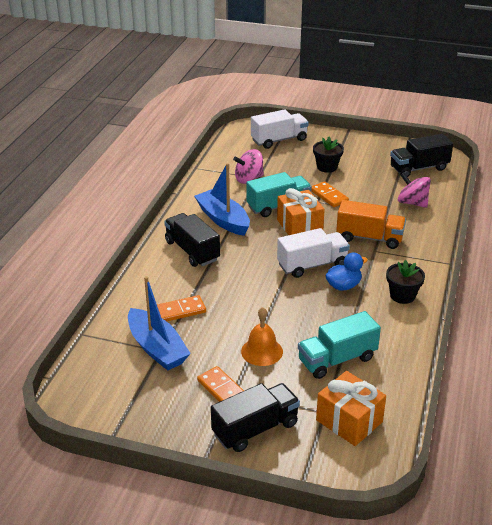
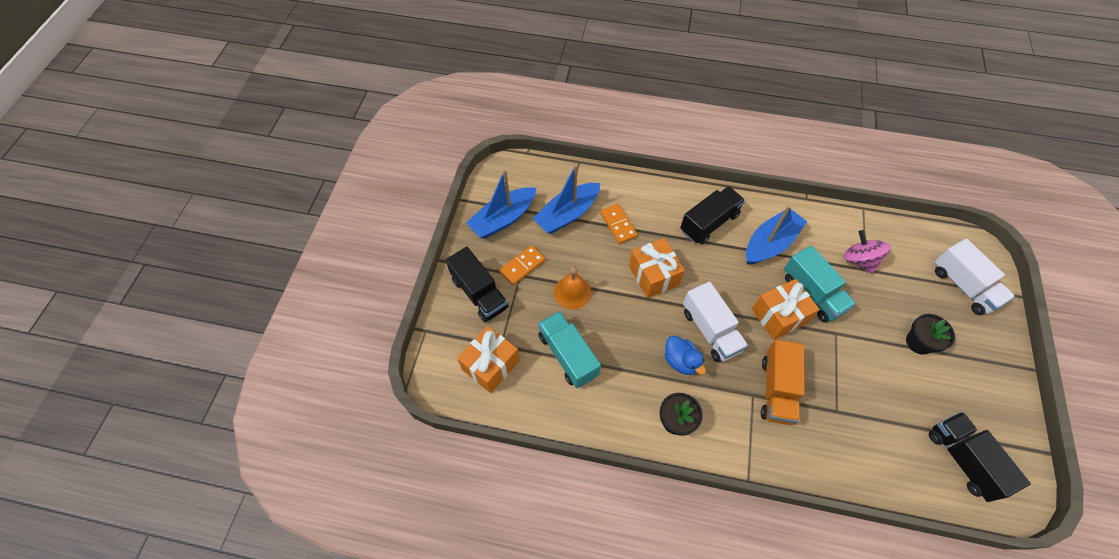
camera: 85 degrees right, 25 degrees up
(150, 404) = (503, 219): none -> blue boat
(248, 293) = (653, 275): none -> orange gift
(329, 196) = (852, 345): orange domino -> none
(412, 203) = (869, 444): pink spinning top -> none

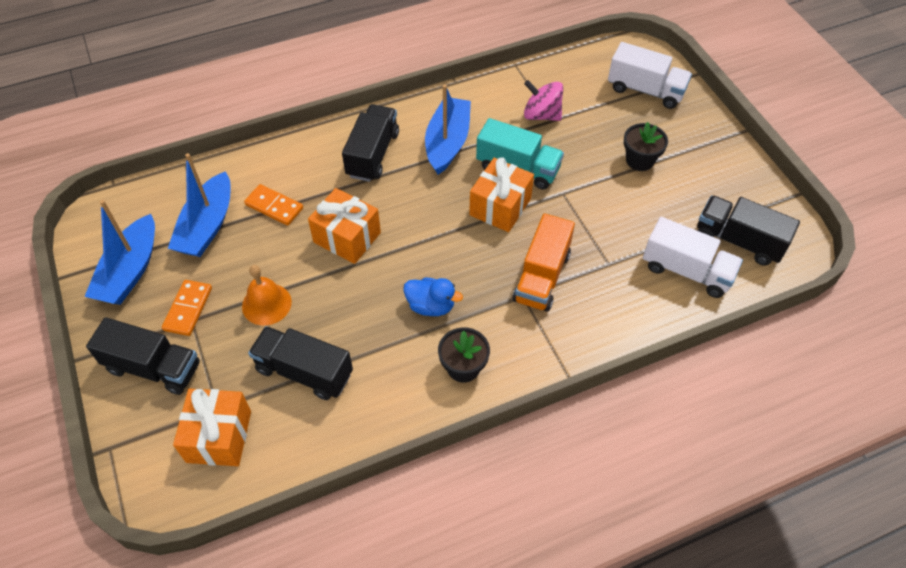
camera: 35 degrees left, 5 degrees down
(568, 355) = (304, 372): turquoise truck -> black truck
(710, 330) = (442, 258): white truck -> white truck (686, 270)
(776, 389) = (542, 277): orange truck -> orange truck turned 45 degrees clockwise

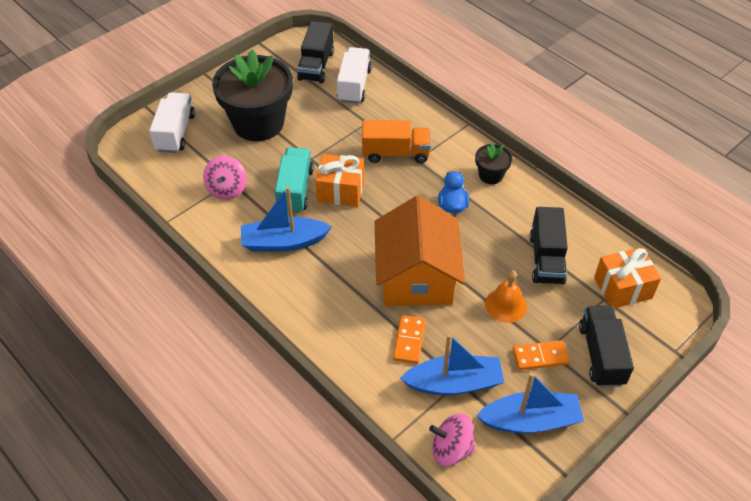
camera: 110 degrees left, 5 degrees down
(147, 201) = (451, 449): none -> pink spinning top
(347, 237) = (416, 276): orange gift -> orange house
(372, 154) = (318, 290): black truck -> none
(640, 160) = (258, 123): black flower pot -> black flower pot, size x2.21

